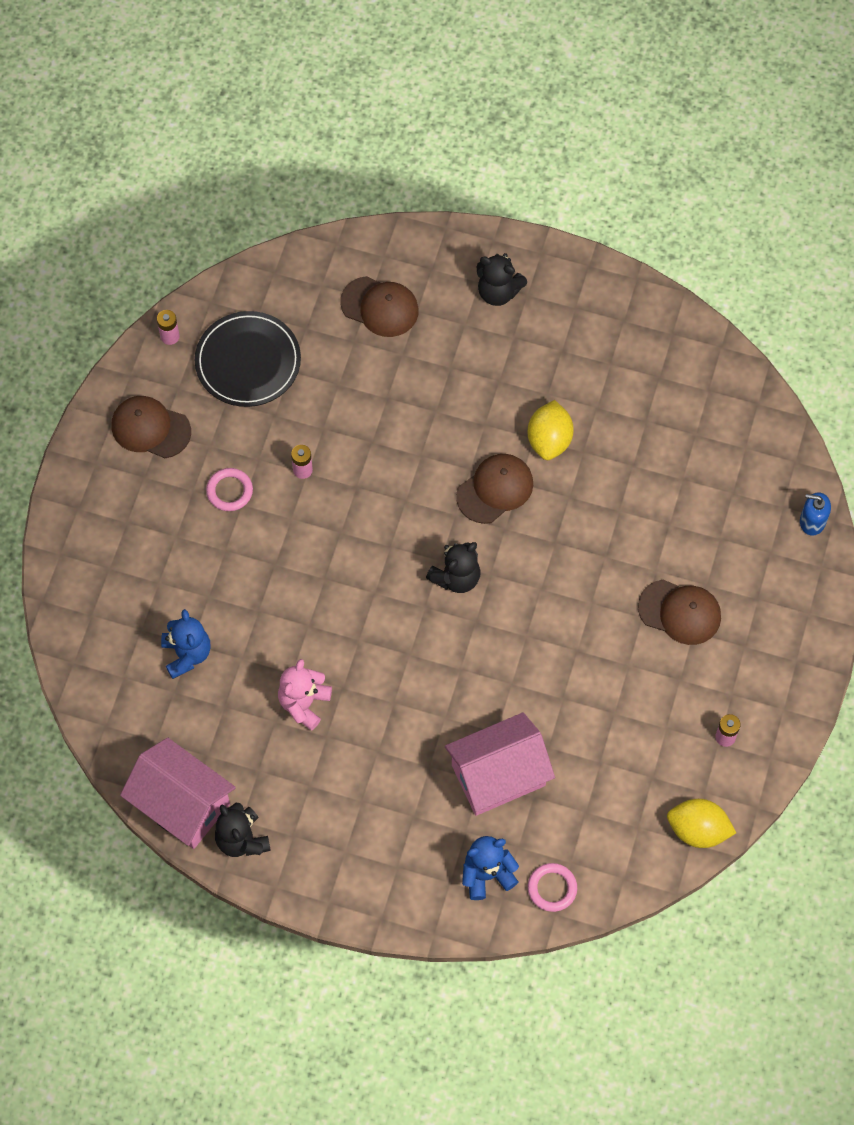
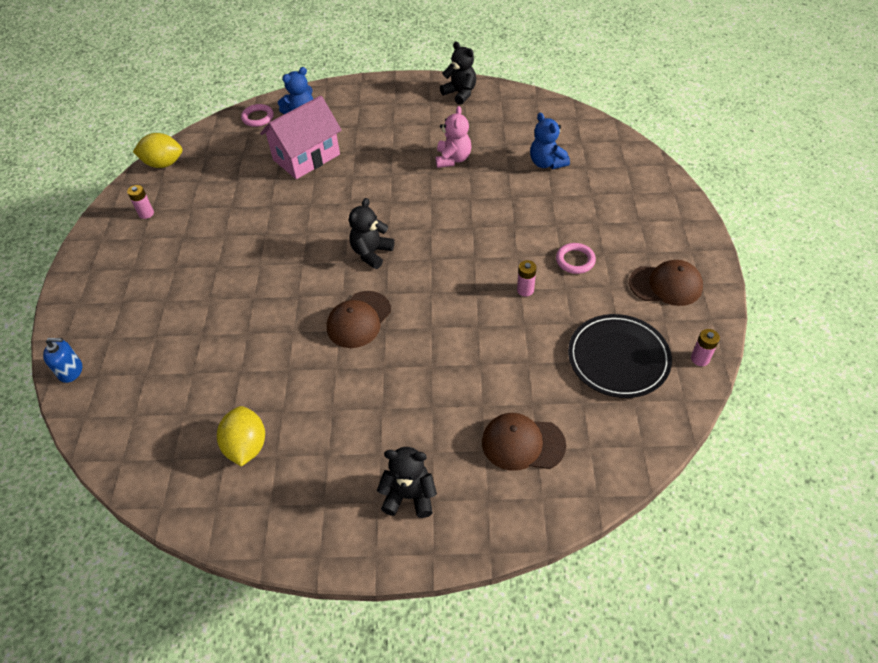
camera: 165 degrees right, 15 degrees down
(182, 804) = (506, 98): pink house -> none
(549, 440) = (321, 370): yellow lemon -> yellow lemon (246, 446)
(680, 612) = (186, 277): brown cap -> none

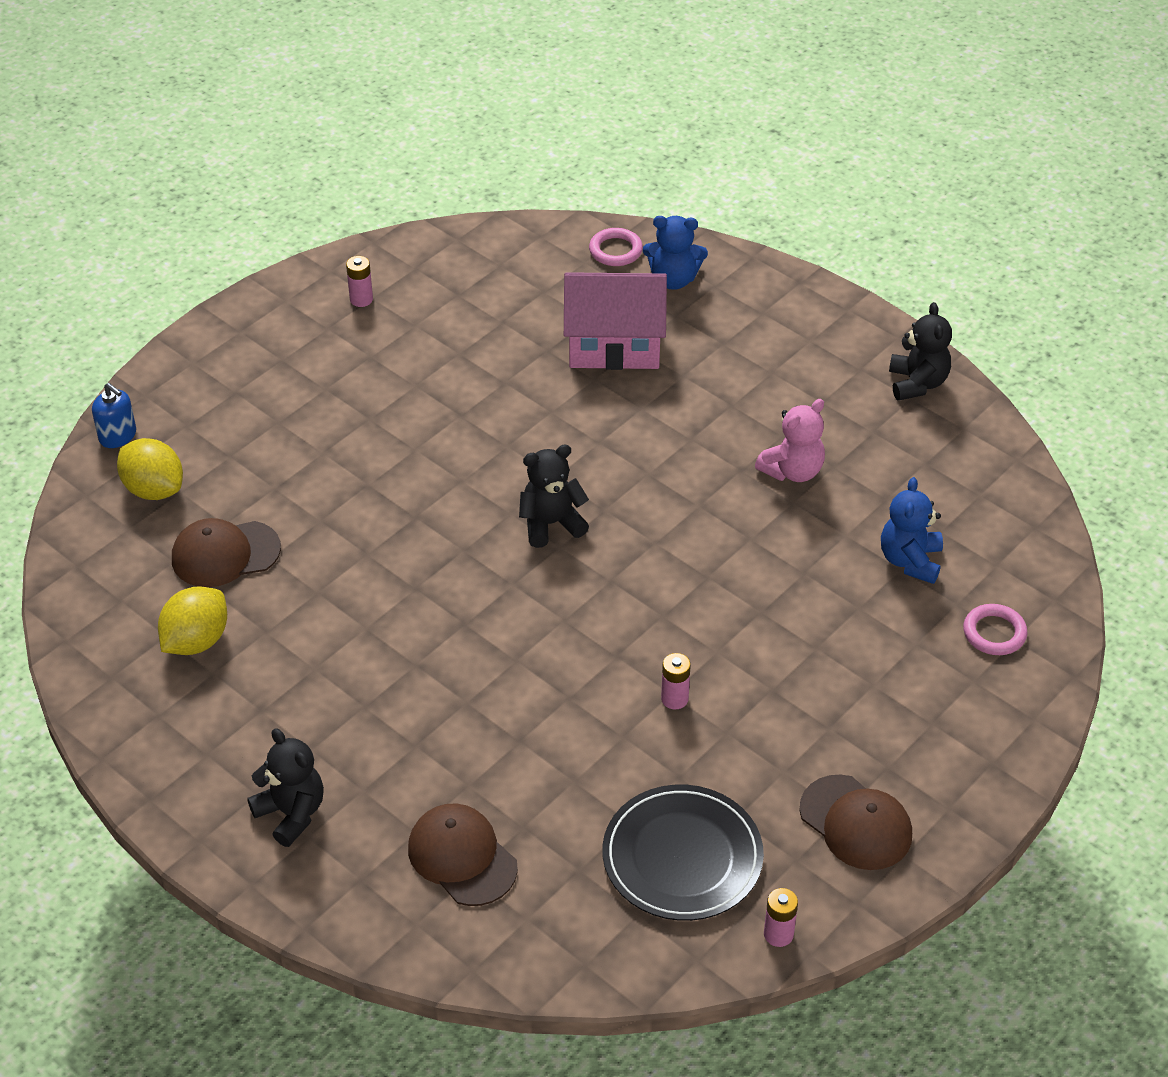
camera: 40 degrees right, 5 degrees down
(163, 164) = (443, 245): yellow lemon -> yellow lemon (154, 489)
(359, 319) = (449, 592): brown cap -> brown cap (225, 554)
(575, 260) = (781, 709): pink ring -> pink ring (994, 633)

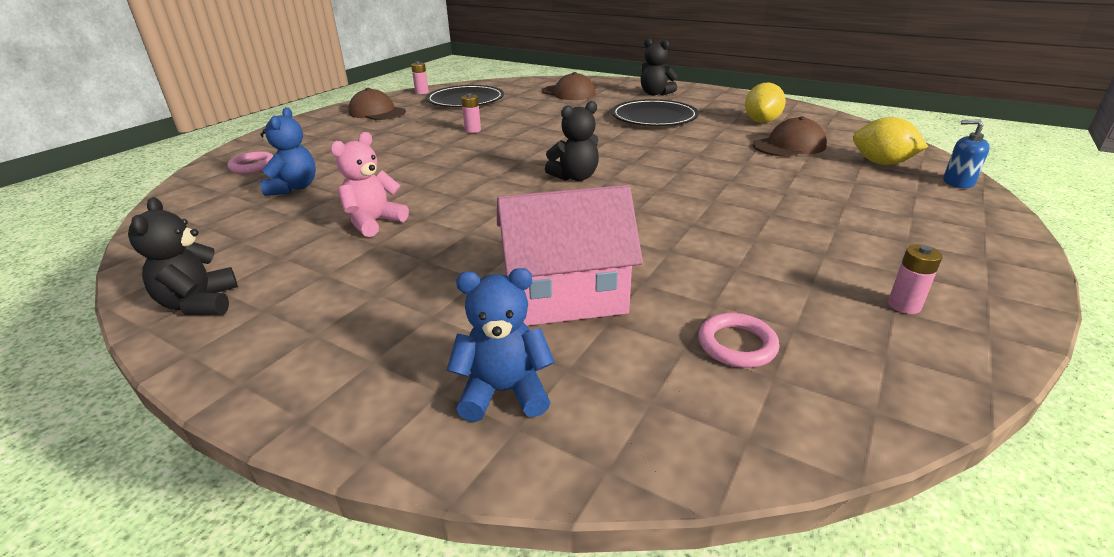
camera: 170 degrees right, 15 degrees down
(357, 693) = (654, 117): none -> black plate
(615, 250) = (609, 430): pink ring -> pink ring (737, 345)

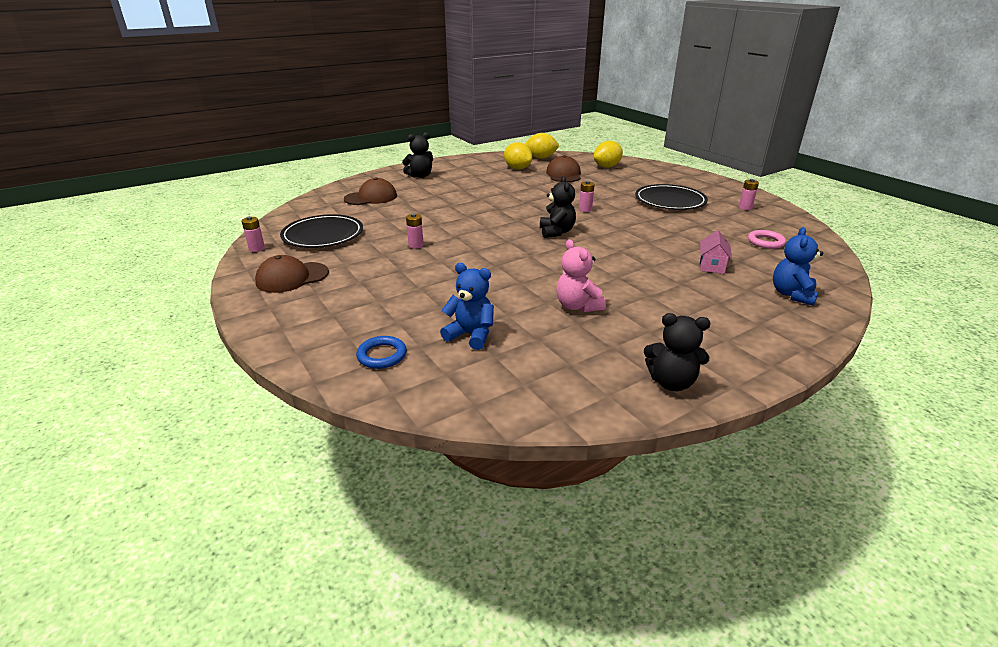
camera: 65 degrees left, 0 degrees up
(253, 166) = (382, 355): pink ring -> blue ring
(566, 296) = (712, 265): pink house -> pink house, size x0.50
(654, 117) = (471, 188): black plate -> black plate (670, 200)
(674, 179) = (585, 209): none -> pink battery
(829, 123) = (540, 158): none -> yellow lemon
(958, 182) = (641, 163): blue soap dispenser -> none

